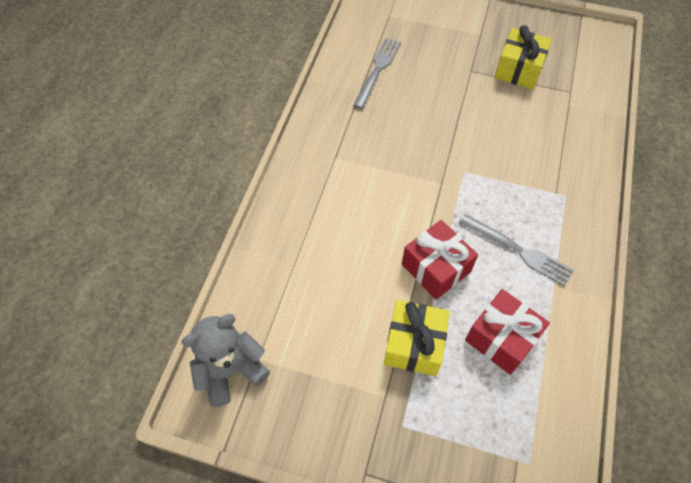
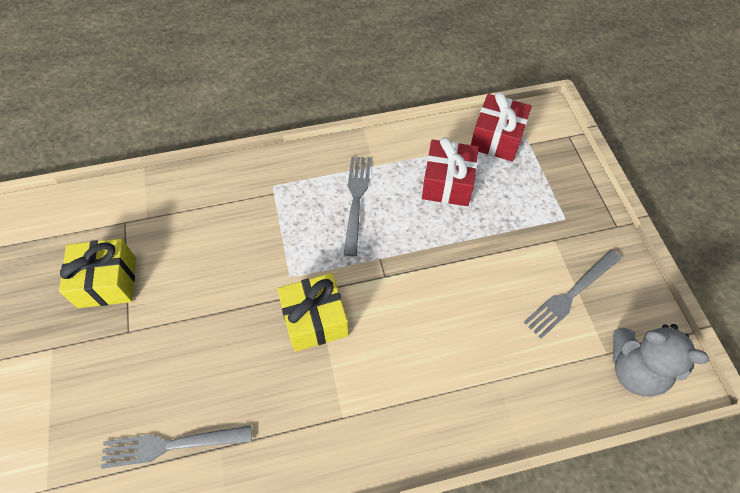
camera: 120 degrees left, 0 degrees up
(324, 368) = (570, 295): none -> grey fork
(414, 345) = (498, 239): yellow gift -> yellow gift (315, 320)
(436, 268) = (416, 254): red gift -> red gift (497, 138)

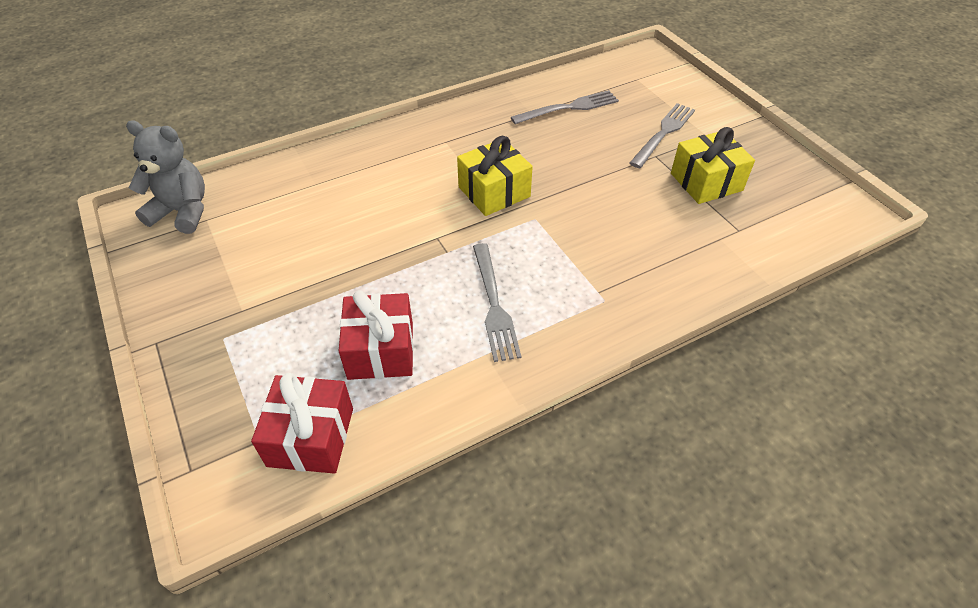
camera: 165 degrees right, 10 degrees down
(570, 295) = (233, 258): grey fork -> grey fork (663, 133)

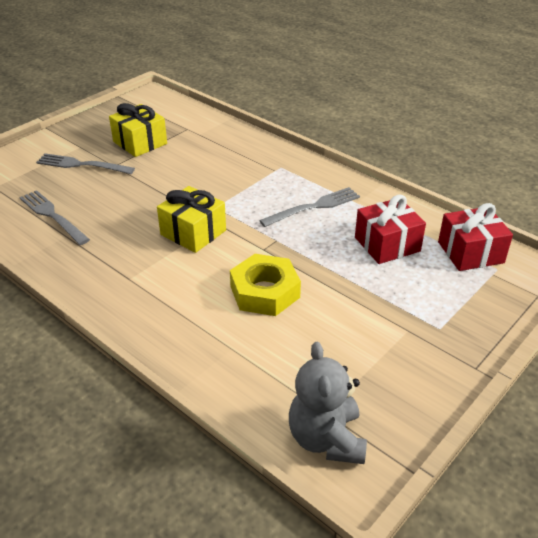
camera: 110 degrees left, 10 degrees down
(369, 221) = (264, 292): none -> yellow nut

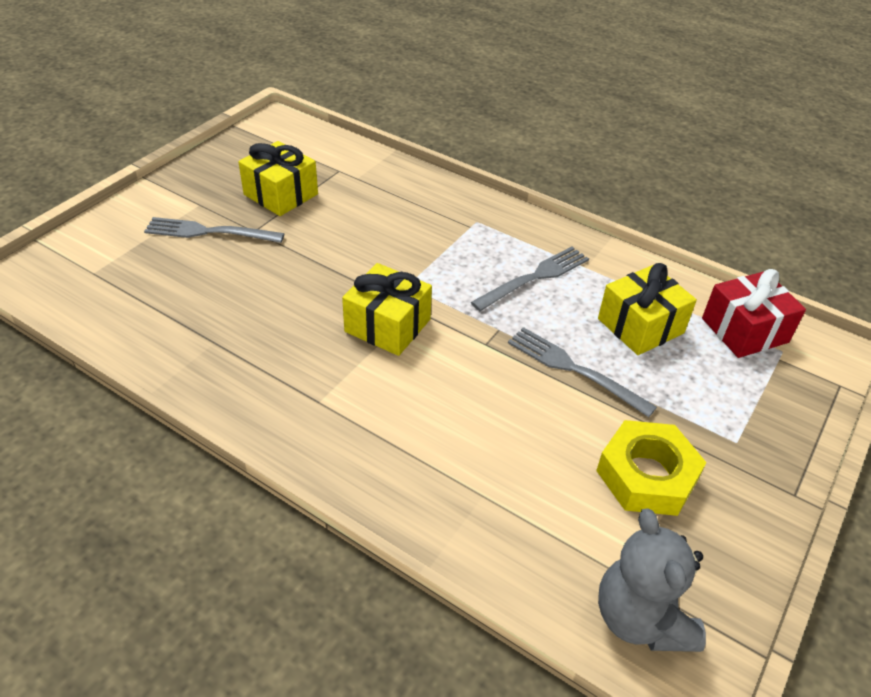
camera: 10 degrees left, 5 degrees up
(52, 216) = (187, 312): grey fork -> grey fork (573, 369)
(264, 292) = (504, 407): yellow nut -> yellow nut (646, 475)
(387, 244) = (640, 326): red gift -> yellow gift

